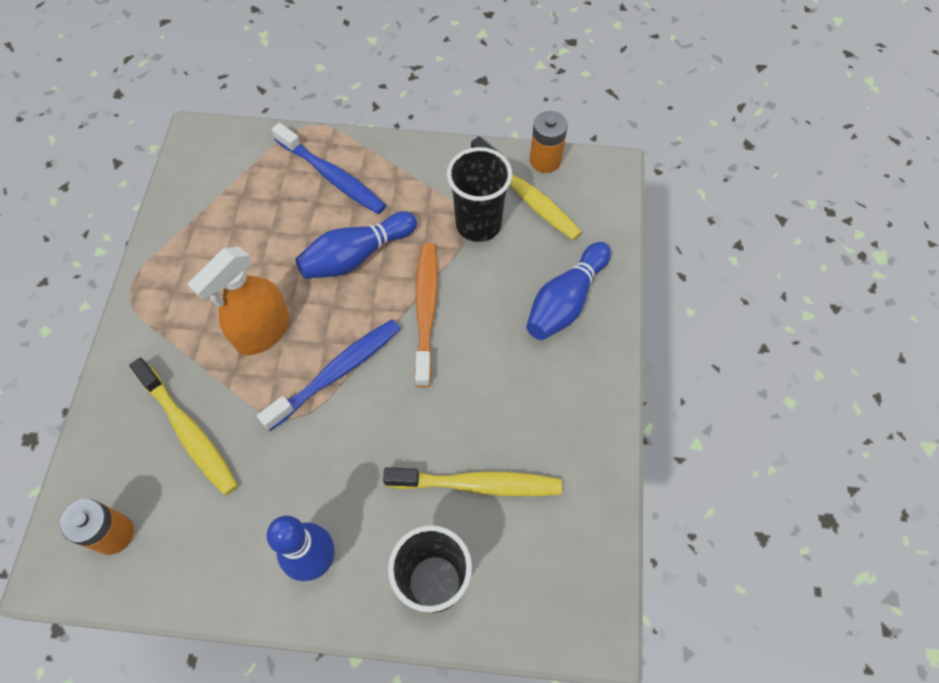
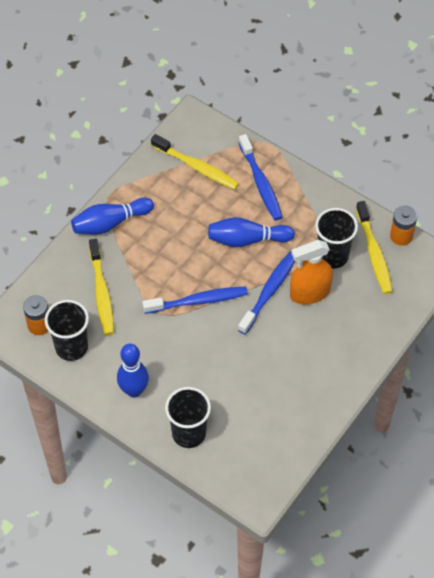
camera: 30 degrees right, 5 degrees down
(183, 542) = (71, 347): none -> black cup
(263, 331) = (169, 257): orange spray bottle -> orange spray bottle (309, 293)
(426, 310) = (269, 291): orange toothbrush -> blue toothbrush
(478, 484) = (241, 399): yellow toothbrush -> yellow toothbrush (197, 167)
(565, 301) = (355, 327): blue bowling pin -> blue bowling pin (110, 223)

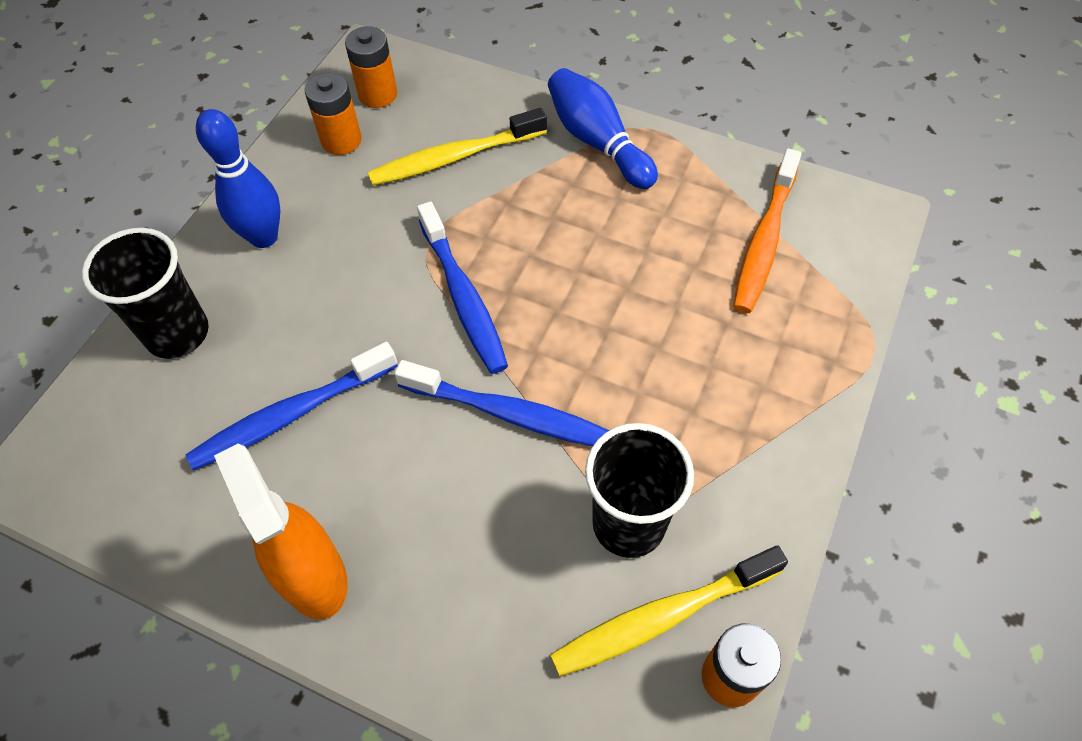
camera: 80 degrees right, 0 degrees up
(71, 347) = (341, 140): black cup -> orange battery
(197, 167) = (764, 241): yellow toothbrush -> orange toothbrush
(247, 239) = (624, 353): blue bowling pin -> none
(261, 183) = (769, 353): blue toothbrush -> blue toothbrush (291, 415)
(309, 293) = (522, 491): orange spray bottle -> orange spray bottle (313, 575)

